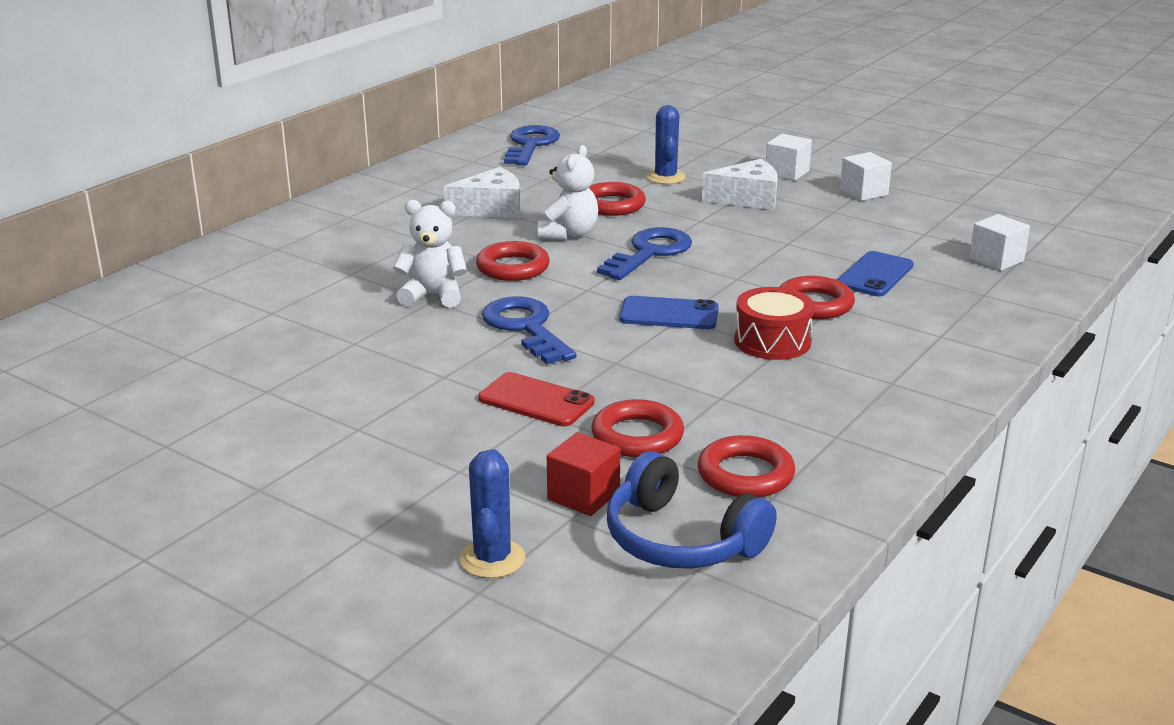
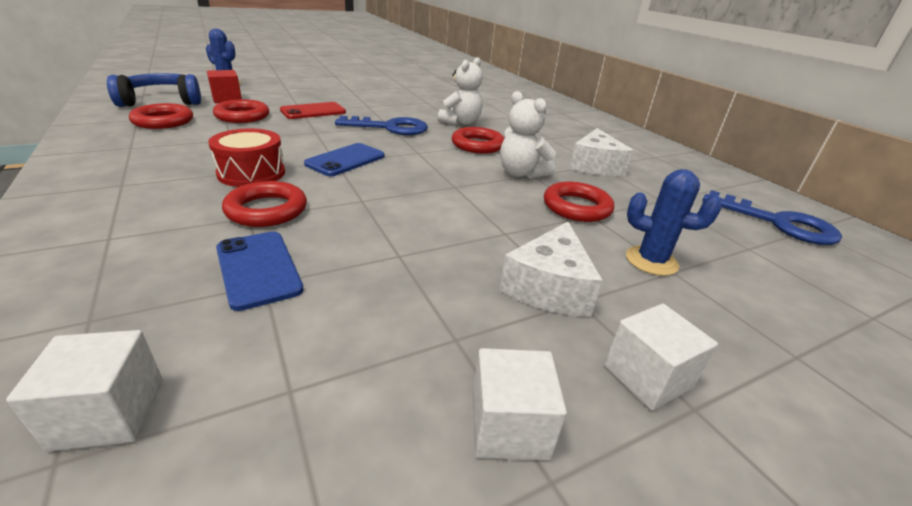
camera: 115 degrees right, 5 degrees up
(650, 253) = (453, 187): blue key -> none

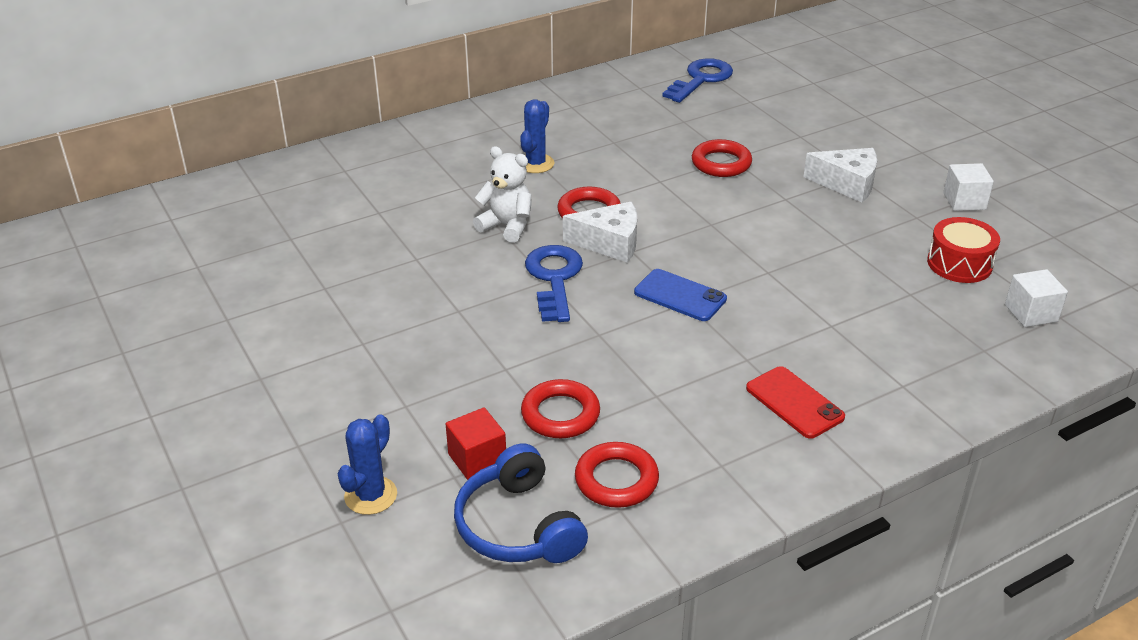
camera: 90 degrees left, 5 degrees up
(251, 173) = (745, 349): red drum -> red drum (959, 264)
(258, 269) = (897, 300): blue phone -> none
(266, 210) = (814, 319): red ring -> none
(313, 111) = (509, 355): red phone -> red phone (794, 403)
(521, 173) = (660, 187): white teddy bear -> none
(595, 166) = (617, 144): white cheese -> white cheese (610, 243)
(647, 376) = (908, 161): white cube -> none
(651, 261) = (791, 142): blue cactus -> blue cactus (535, 164)

